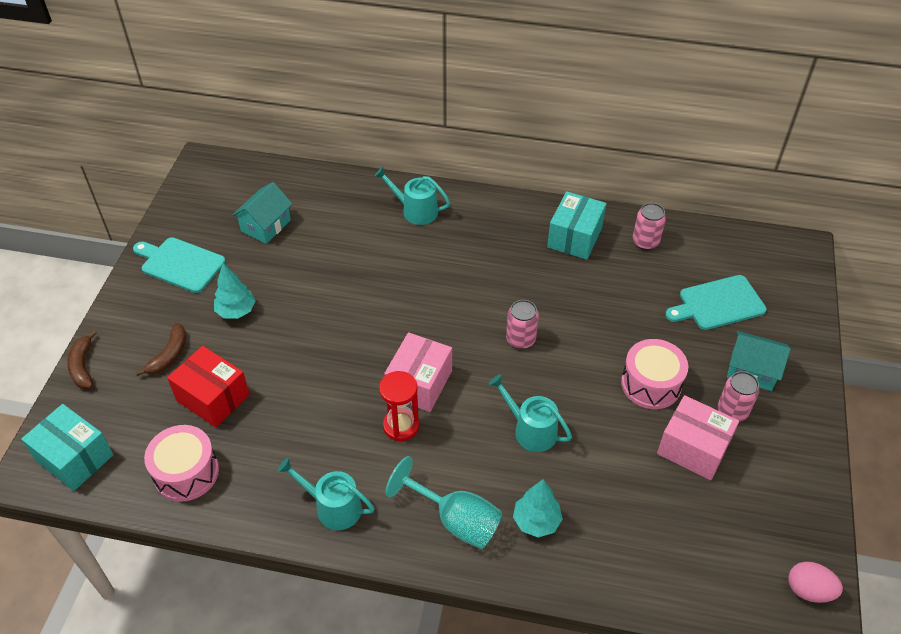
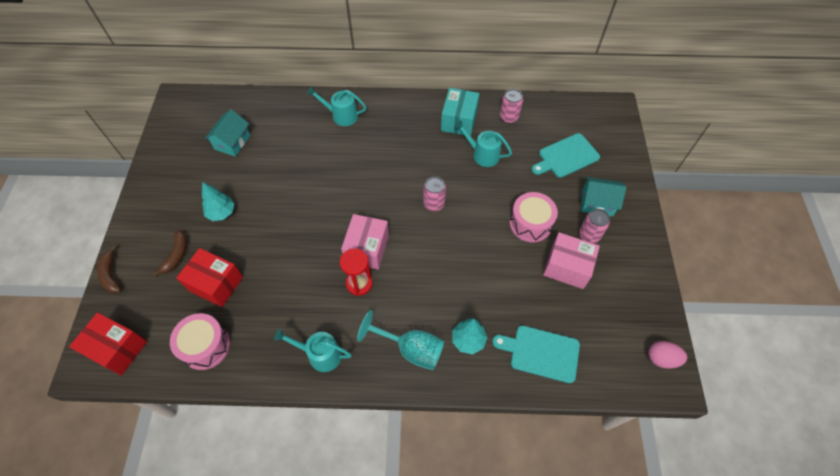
camera: 10 degrees left, 10 degrees up
(74, 458) = (117, 349): turquoise box -> red box
(180, 264) = (172, 182): turquoise cutting board -> turquoise cutting board (541, 353)
(530, 430) = (452, 272): turquoise watering can -> turquoise watering can (482, 154)

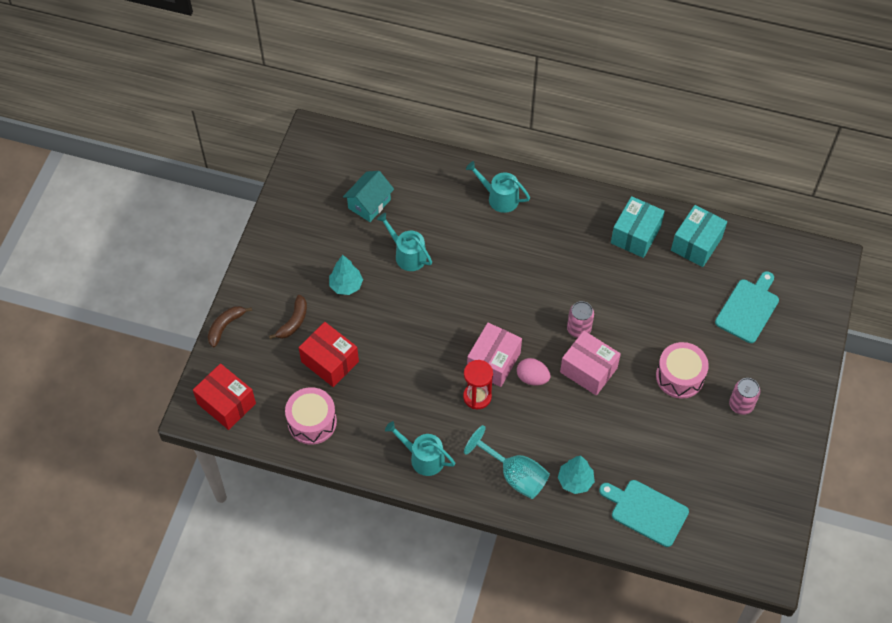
camera: 15 degrees right, 0 degrees up
(111, 274) = (225, 326): brown banana -> brown banana turned 45 degrees clockwise
(482, 154) = (651, 283): turquoise watering can -> turquoise watering can (407, 255)
(509, 117) = (696, 244): pink can -> turquoise box
(566, 157) = (748, 308): turquoise cutting board -> turquoise cutting board turned 135 degrees clockwise
(567, 267) = (704, 433): pink box -> pink box (588, 370)
(597, 203) = (764, 371): turquoise house -> none
(661, 358) = (769, 548): pink egg -> pink egg (532, 378)

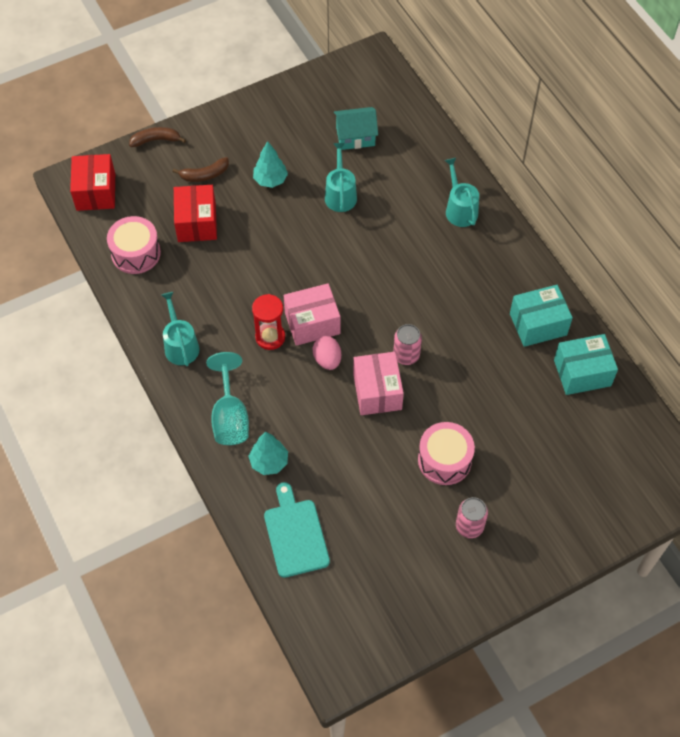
camera: 45 degrees right, 0 degrees up
(748, 308) = (566, 459): turquoise cutting board -> none

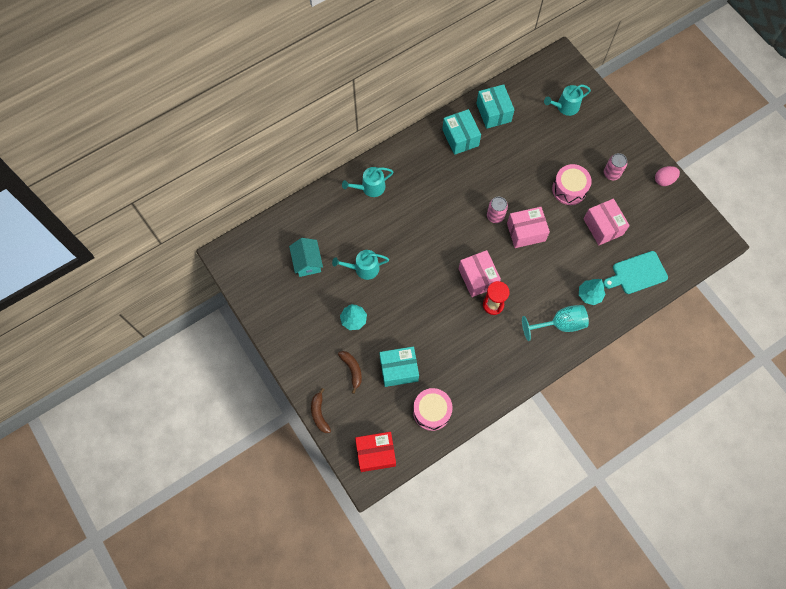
camera: 95 degrees left, 10 degrees up
(180, 345) = (508, 366): turquoise watering can -> turquoise watering can (565, 107)
(196, 223) = (399, 369): red box -> turquoise box
(327, 360) = (506, 265): pink egg -> pink egg (664, 180)
(377, 498) = (603, 227): none -> pink box

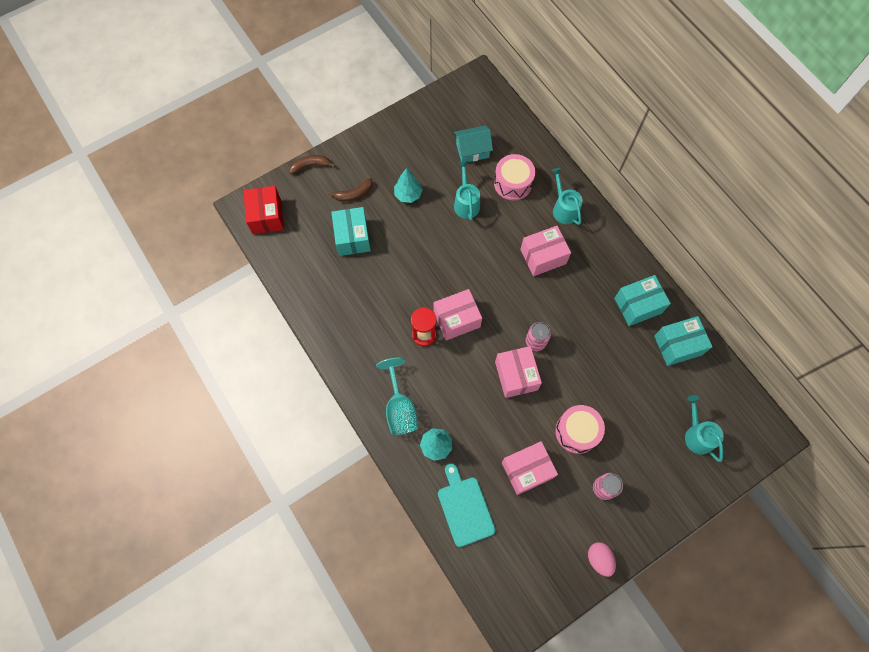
camera: 90 degrees right, 0 degrees up
(417, 206) = (543, 256): none -> pink box
(431, 411) = (306, 268): pink drum -> pink drum (513, 183)

